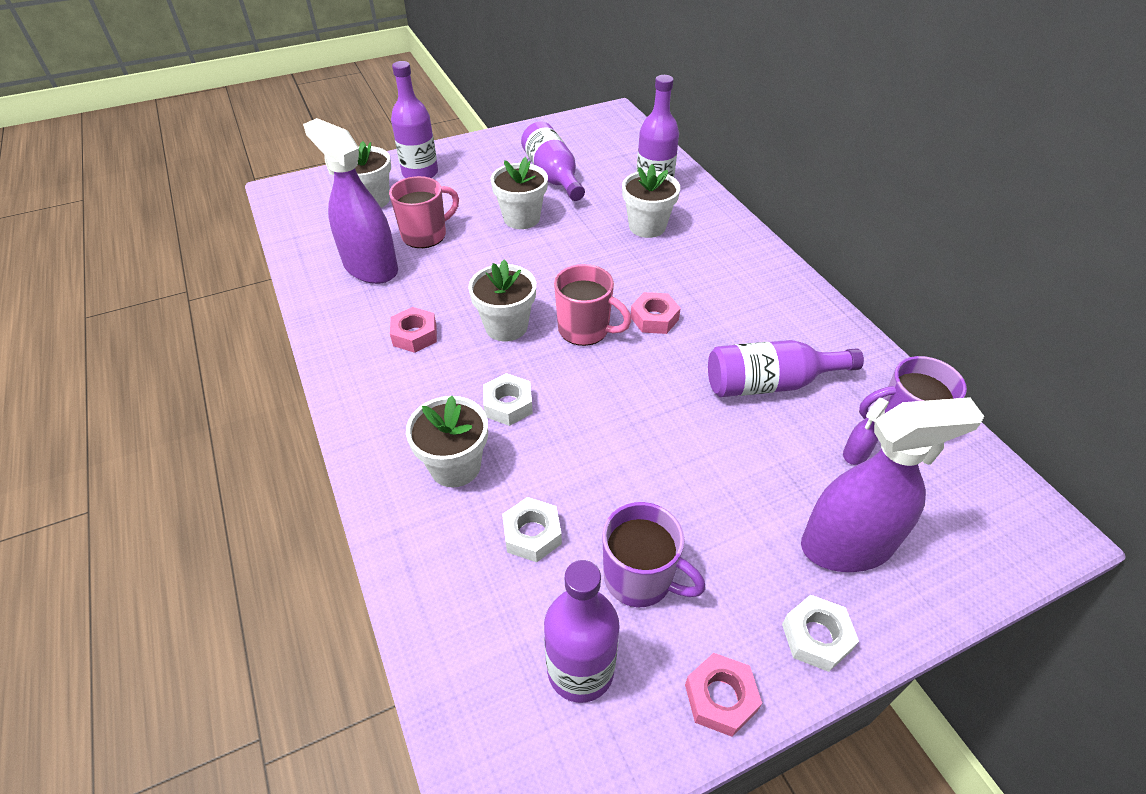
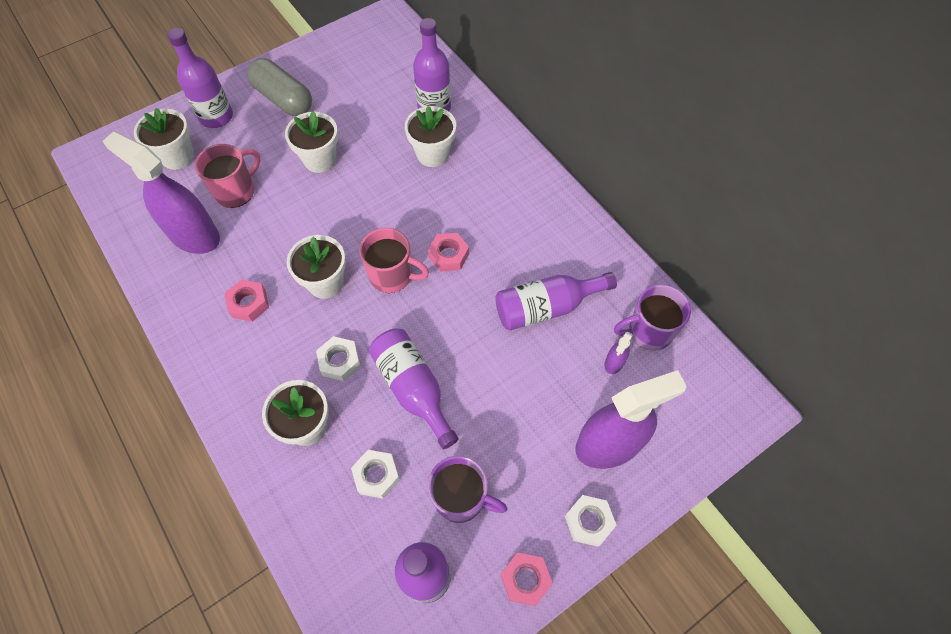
camera: 10 degrees left, 15 degrees up
(493, 166) = (283, 99): none -> grey capsule
(553, 176) = (341, 104): purple bottle -> purple bottle (413, 388)

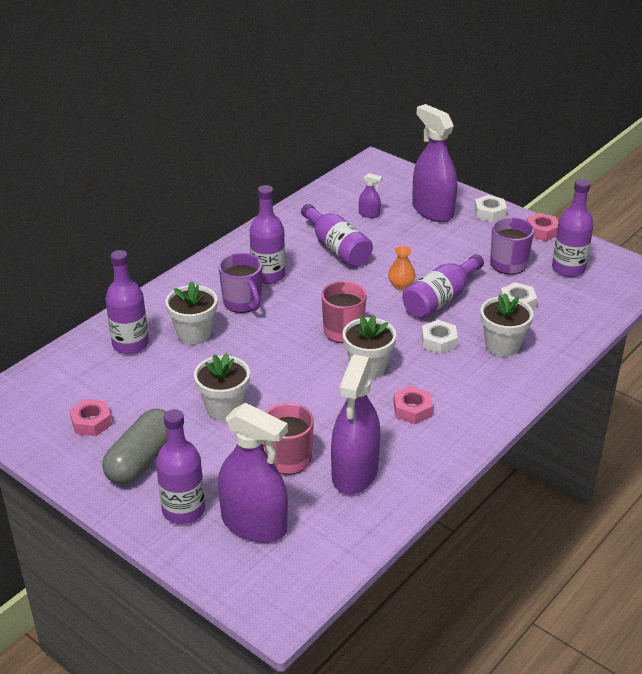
camera: 105 degrees left, 25 degrees down
(177, 156) = (254, 524): white flower pot -> purple spray bottle
(448, 255) = (308, 303): pink nut -> pink nut (91, 422)
(453, 354) = (401, 285): none -> orange vase
(510, 230) = (268, 275): none -> purple bottle
(648, 331) = (336, 203): purple mug -> purple mug (243, 303)

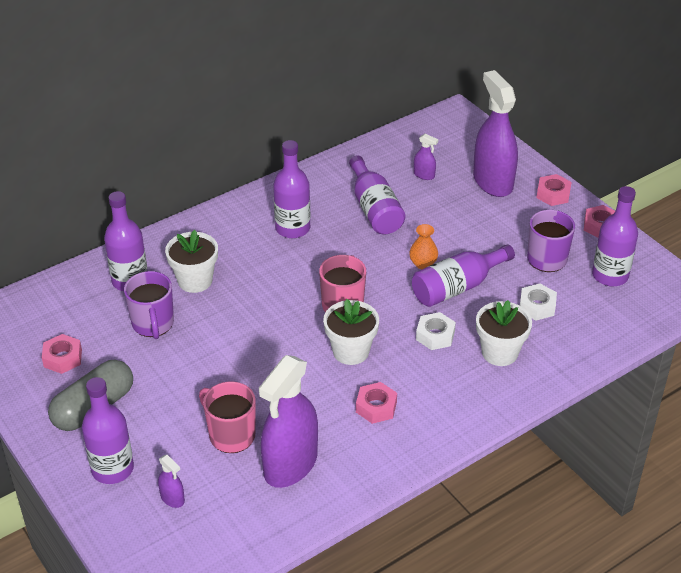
camera: 15 degrees right, 5 degrees up
(224, 407) = (192, 367): white flower pot -> none
(243, 303) = (255, 255): purple mug -> purple mug (153, 324)
(254, 524) = (172, 498): purple spray bottle -> purple spray bottle, size x0.42
(489, 213) = (553, 194): white nut -> pink nut

